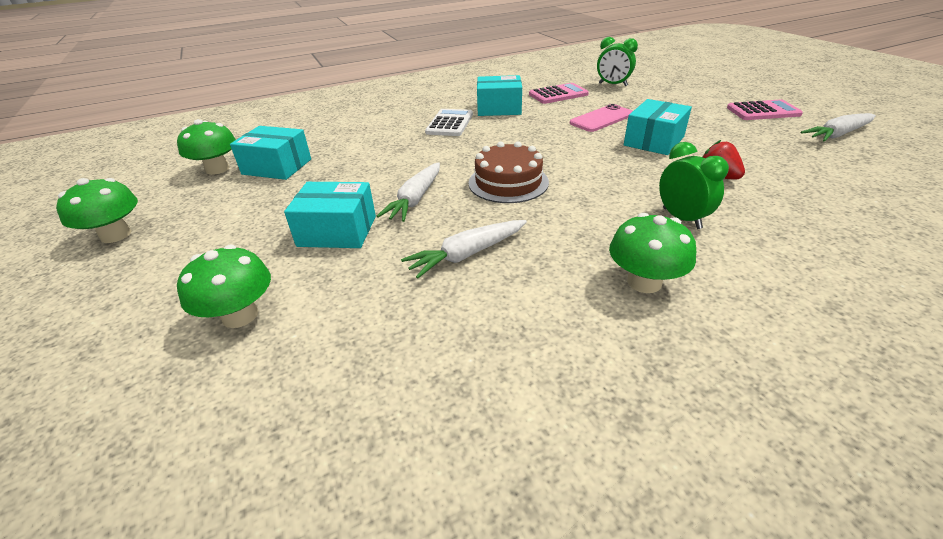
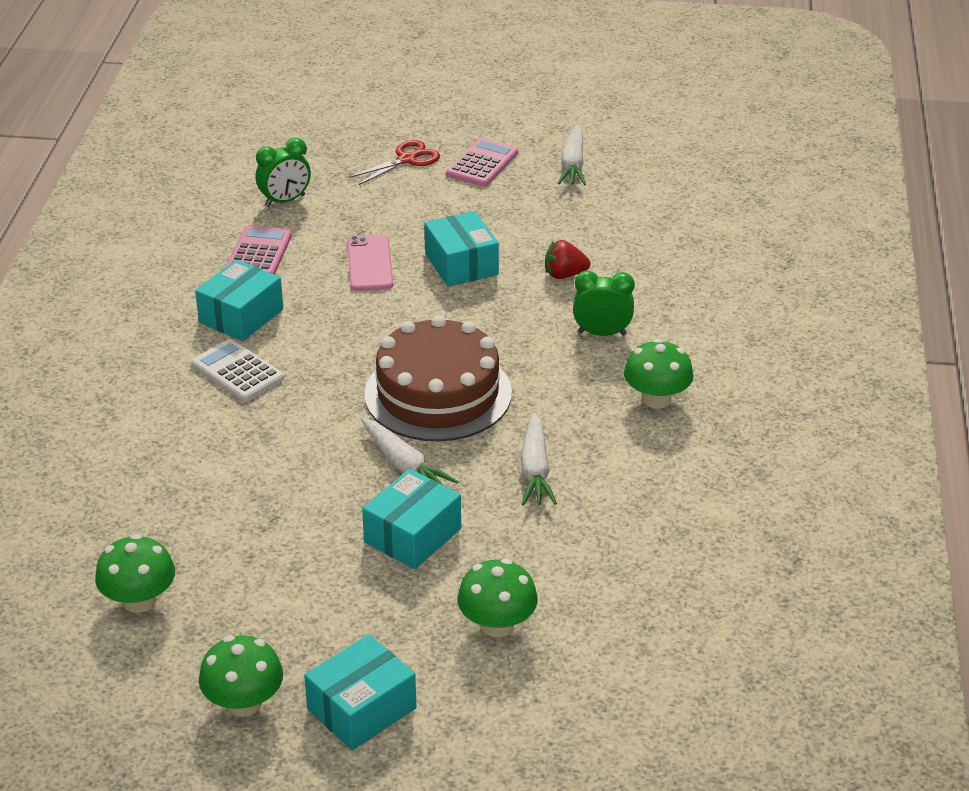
camera: 60 degrees left, 0 degrees up
(277, 167) = (196, 547): turquoise box -> turquoise box (362, 709)
(508, 182) = (438, 393): brown cake -> brown cake, size x1.54
(714, 94) = (407, 159): none -> red scissors

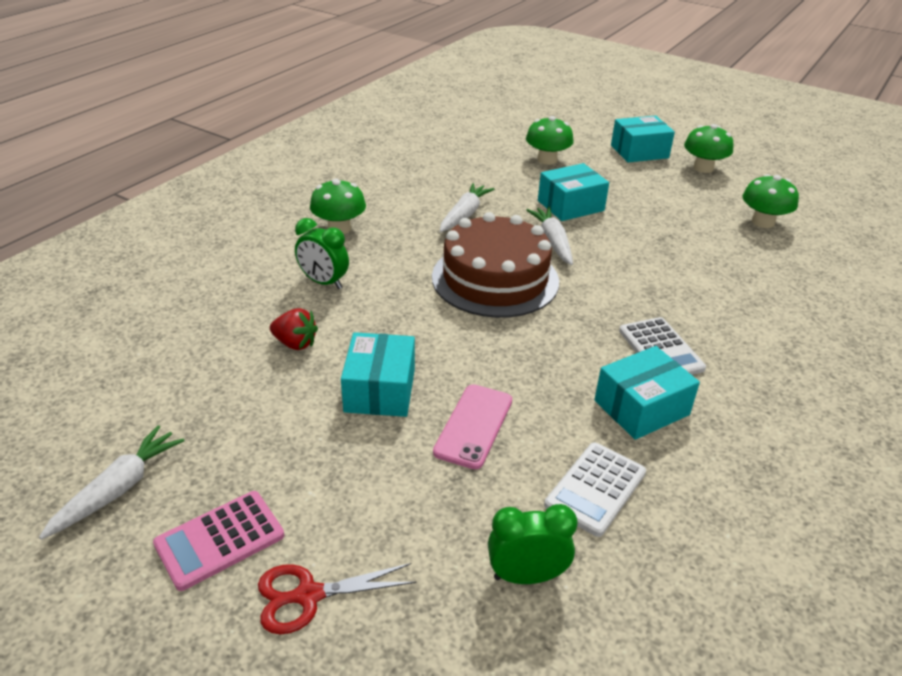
camera: 155 degrees left, 0 degrees up
(258, 253) = (595, 489): pink calculator -> white calculator

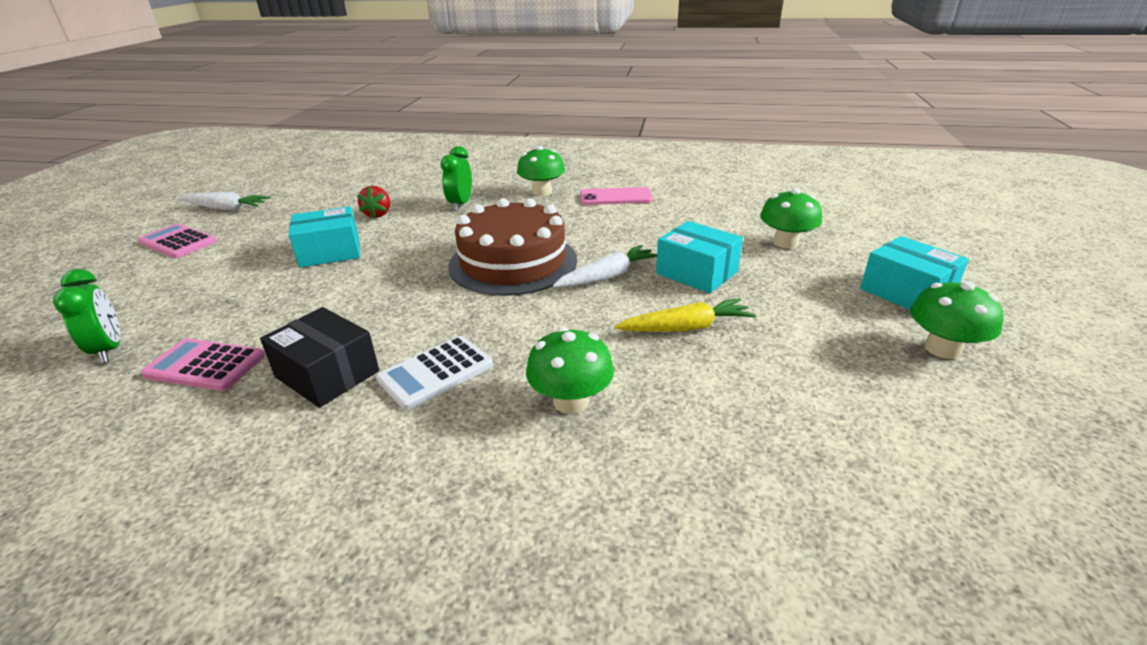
camera: 70 degrees right, 5 degrees down
(309, 595) = (121, 277): red scissors -> none
(464, 215) = (614, 228): white carrot -> none
(474, 426) = (290, 295): pink phone -> pink phone (615, 197)
(595, 489) = (205, 366): white calculator -> pink calculator
(641, 408) = (327, 374): turquoise box -> black box
(645, 233) = (685, 328): none -> yellow carrot
(763, 222) = (840, 426): green mushroom -> green mushroom (571, 401)

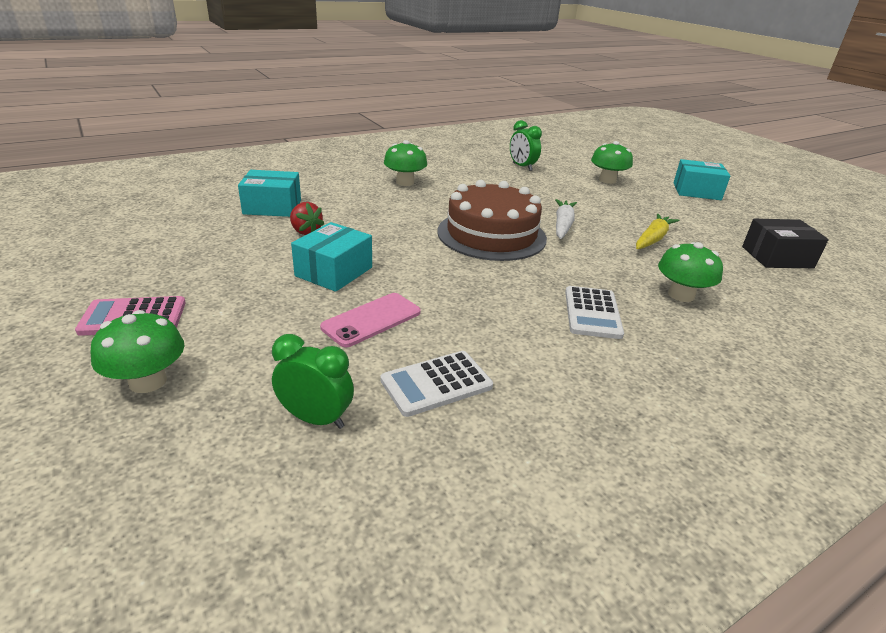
camera: 45 degrees left, 0 degrees up
(205, 366) = (436, 384): pink calculator -> white calculator
(226, 208) = (110, 271): white carrot -> none
(327, 374) = (535, 345): black box -> black box (777, 257)
(460, 204) = (362, 206): green clock -> green clock (522, 167)
(615, 197) = (464, 175): pink phone -> pink phone (371, 320)
(696, 273) = (600, 209): turquoise box -> turquoise box (272, 207)
(942, 348) = (750, 212): green mushroom -> green mushroom (148, 381)

